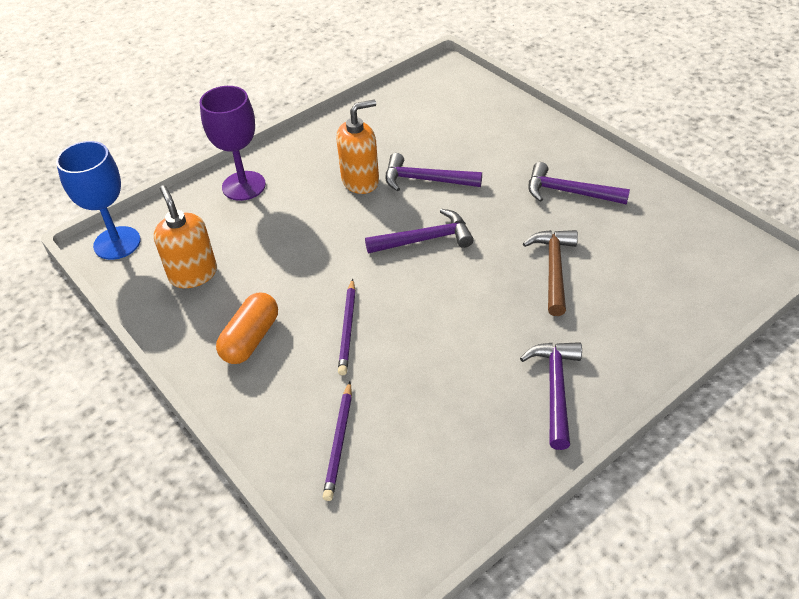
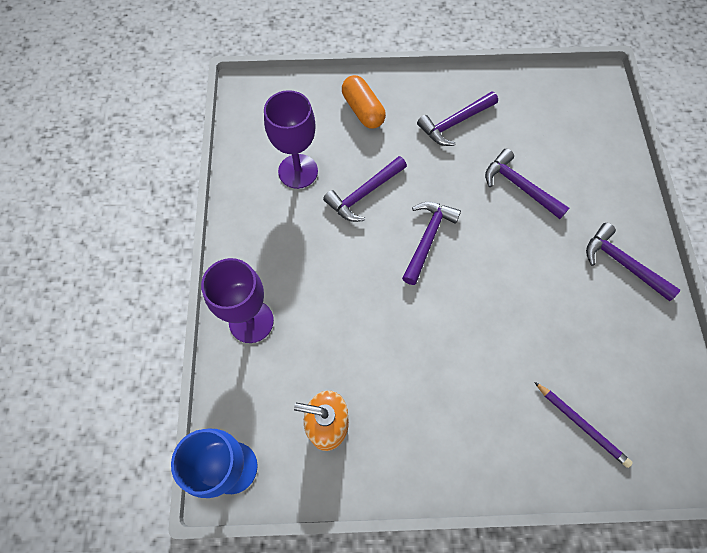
camera: 55 degrees left, 20 degrees up
(251, 339) = (437, 424): orange capsule -> orange capsule (363, 110)
(347, 329) = (478, 349): purple pencil -> none
(360, 181) = (325, 235): orange soap dispenser -> none
(403, 135) = (298, 171): none -> purple goblet
(553, 269) = (519, 186): brown hammer -> purple hammer

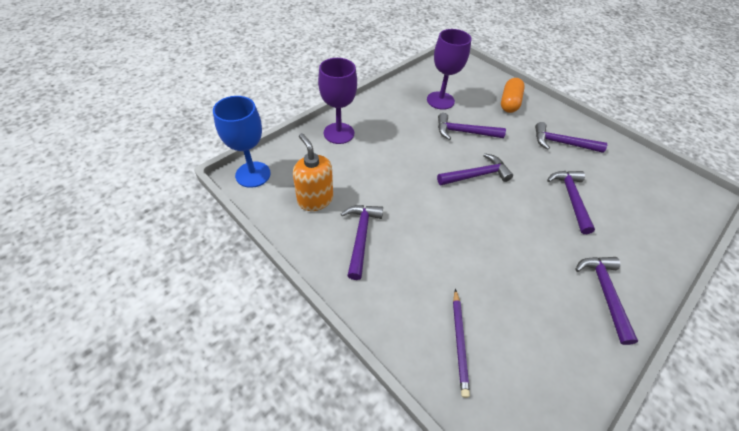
camera: 45 degrees right, 15 degrees down
(412, 417) = (361, 237): none -> purple hammer

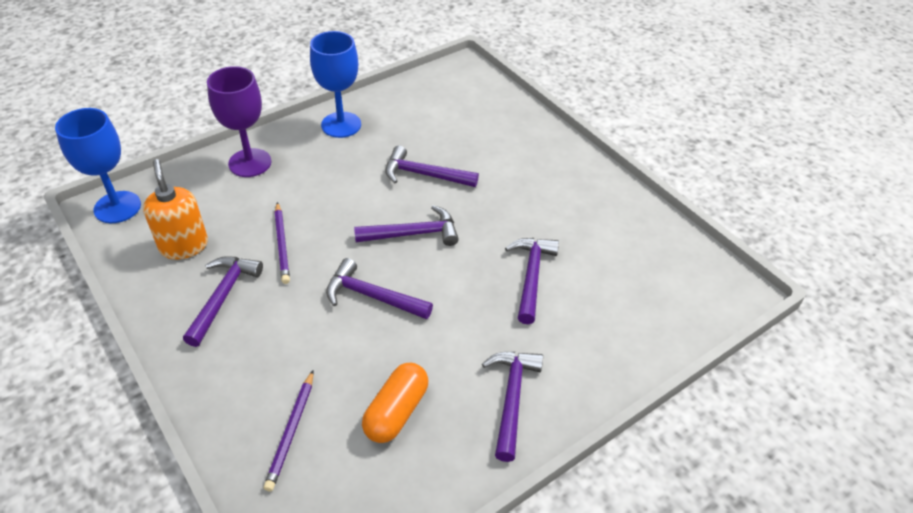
camera: 10 degrees right, 5 degrees down
(387, 192) = (282, 244): none -> purple pencil
(391, 101) = (341, 125): none -> blue goblet
(440, 100) = (411, 128): purple goblet -> none
(509, 103) = (511, 138): orange capsule -> orange capsule (396, 411)
(562, 143) = (559, 201): purple hammer -> purple hammer (372, 296)

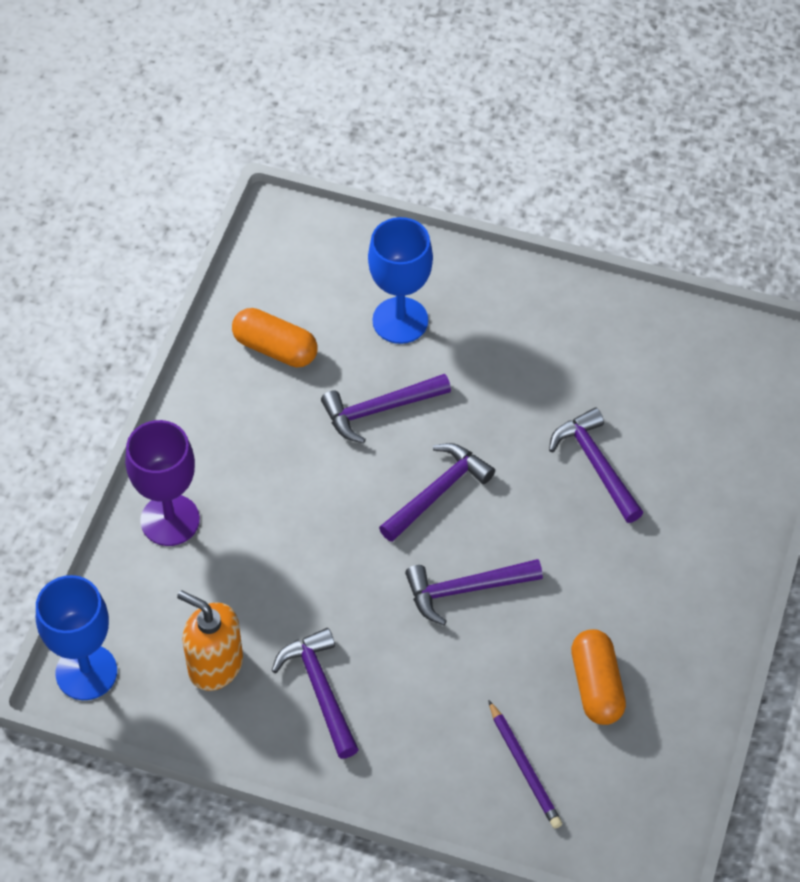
camera: 35 degrees left, 10 degrees up
(282, 244) = (316, 594): purple pencil -> none
(341, 125) = (219, 401): blue goblet -> blue goblet (400, 320)
(398, 118) = (275, 348): none -> orange capsule
(511, 398) = (683, 604): purple hammer -> none

